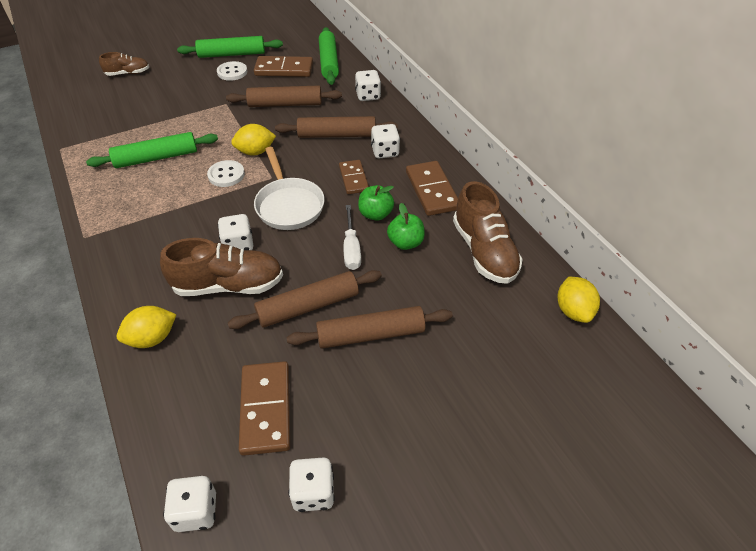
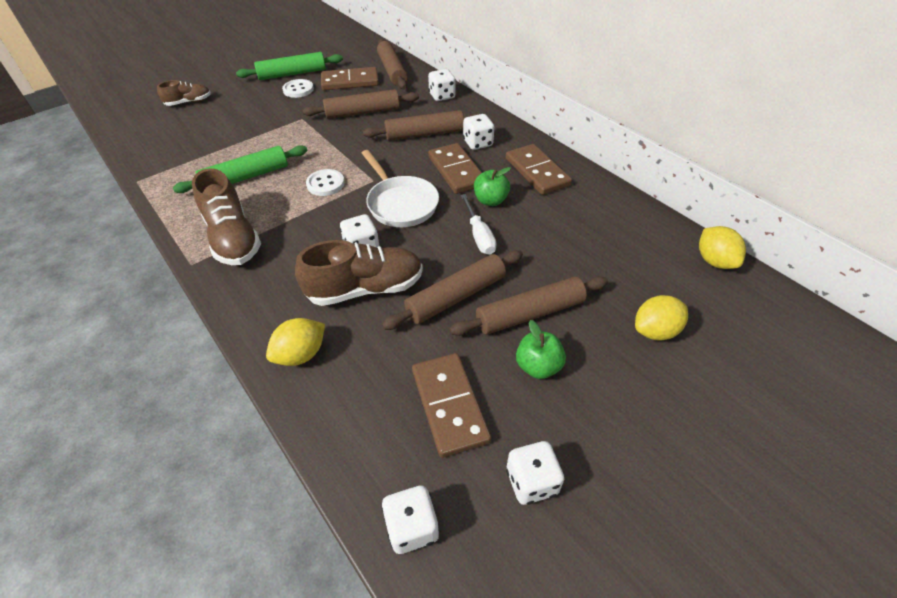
camera: 10 degrees left, 0 degrees up
(255, 152) = (348, 159): yellow lemon -> yellow lemon (655, 331)
(328, 62) = (392, 71): green rolling pin -> brown rolling pin
(353, 179) = (456, 171): brown domino -> brown domino, size x1.52
(405, 243) = (530, 222): green apple -> green apple (538, 366)
(484, 251) = (608, 220): brown shoe -> brown shoe (233, 238)

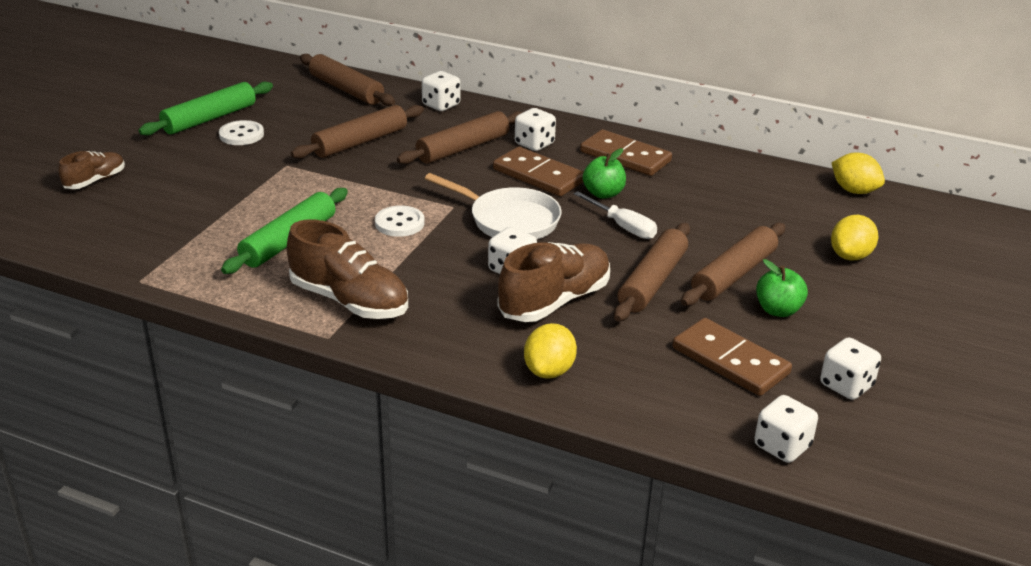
camera: 30 degrees left, 15 degrees down
(350, 82) = (303, 112): brown domino -> none

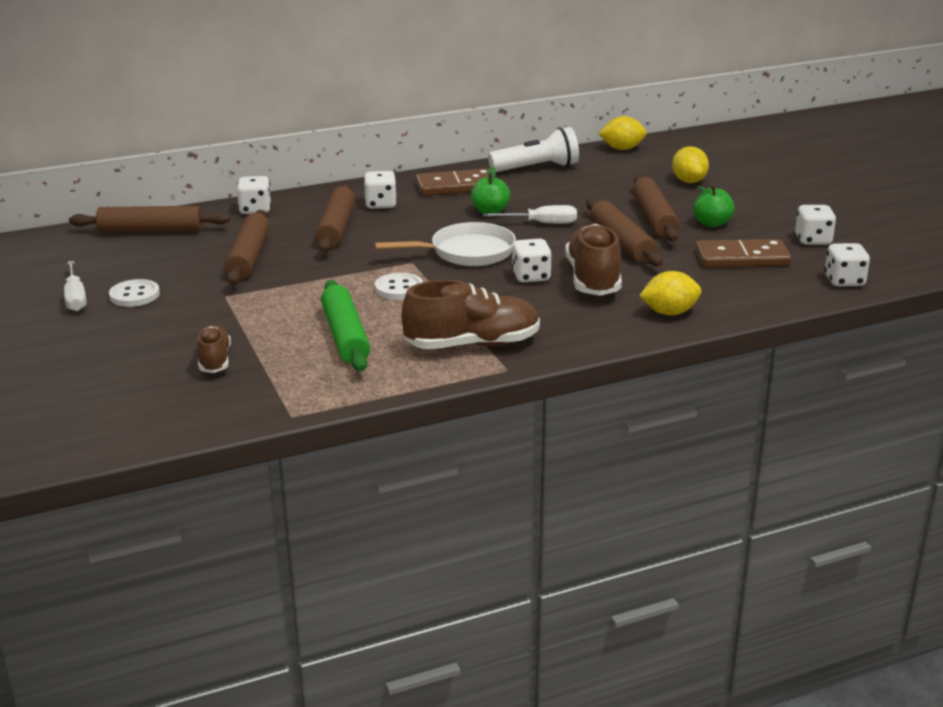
camera: 45 degrees left, 5 degrees down
(95, 181) = (78, 382): brown shoe -> brown shoe (214, 360)
(210, 119) = (75, 298): green rolling pin -> white screwdriver
(538, 176) = (426, 220): brown domino -> none
(549, 371) = (669, 313): yellow lemon -> yellow lemon turned 75 degrees counterclockwise
(730, 172) = (537, 168): none -> white flashlight

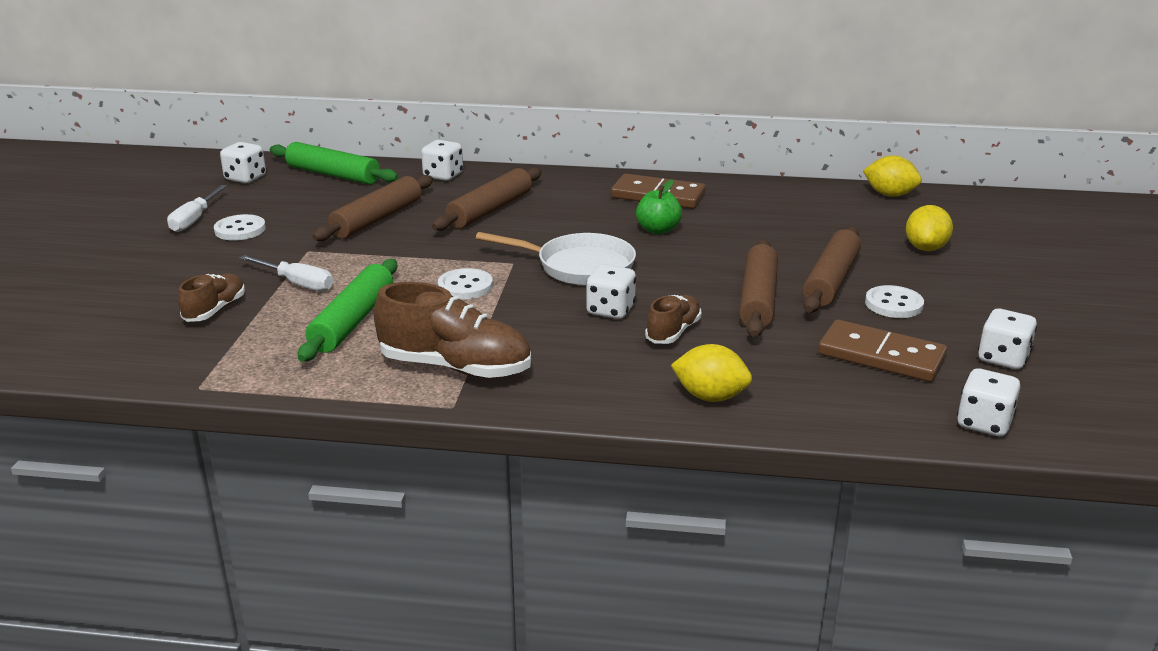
camera: 30 degrees right, 0 degrees up
(151, 231) = (333, 175): brown rolling pin -> green rolling pin
(380, 204) = (561, 197): white dice -> white dice (245, 178)
(537, 168) = (766, 195): white flashlight -> none
(542, 223) = (696, 255): white screwdriver -> white screwdriver (297, 283)
(593, 279) = (673, 332): brown shoe -> brown shoe, size x0.57
(712, 223) = (893, 304): green apple -> white button

